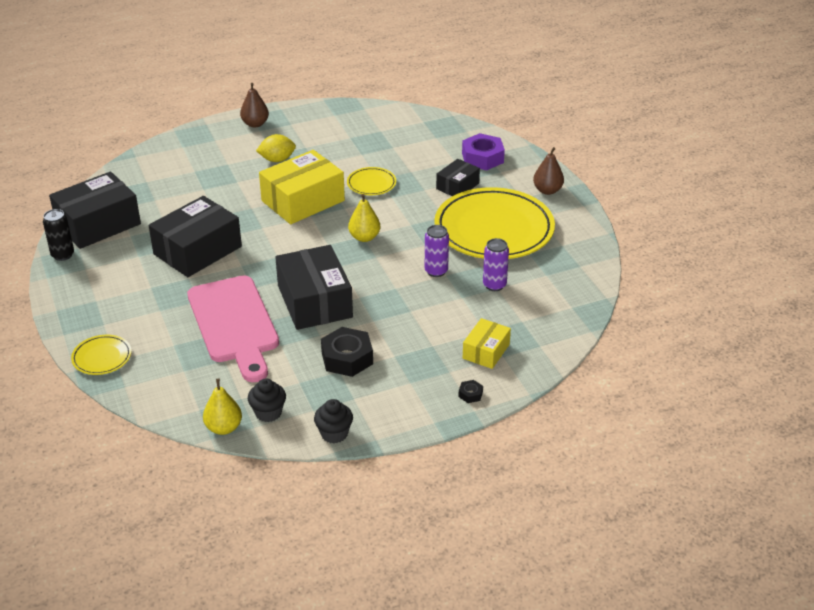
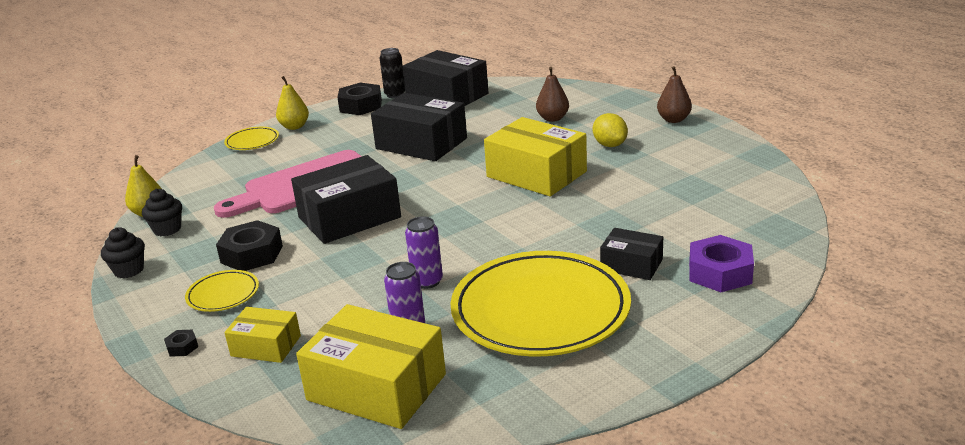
camera: 80 degrees right, 10 degrees down
(71, 279) = (360, 106): none -> black nut
(364, 237) = (480, 222): yellow pear -> yellow pear (294, 126)
(371, 184) = (597, 206): yellow plate -> yellow plate (223, 294)
(547, 190) = (671, 343): brown pear -> brown pear (552, 118)
(551, 304) = (376, 387): none -> yellow box

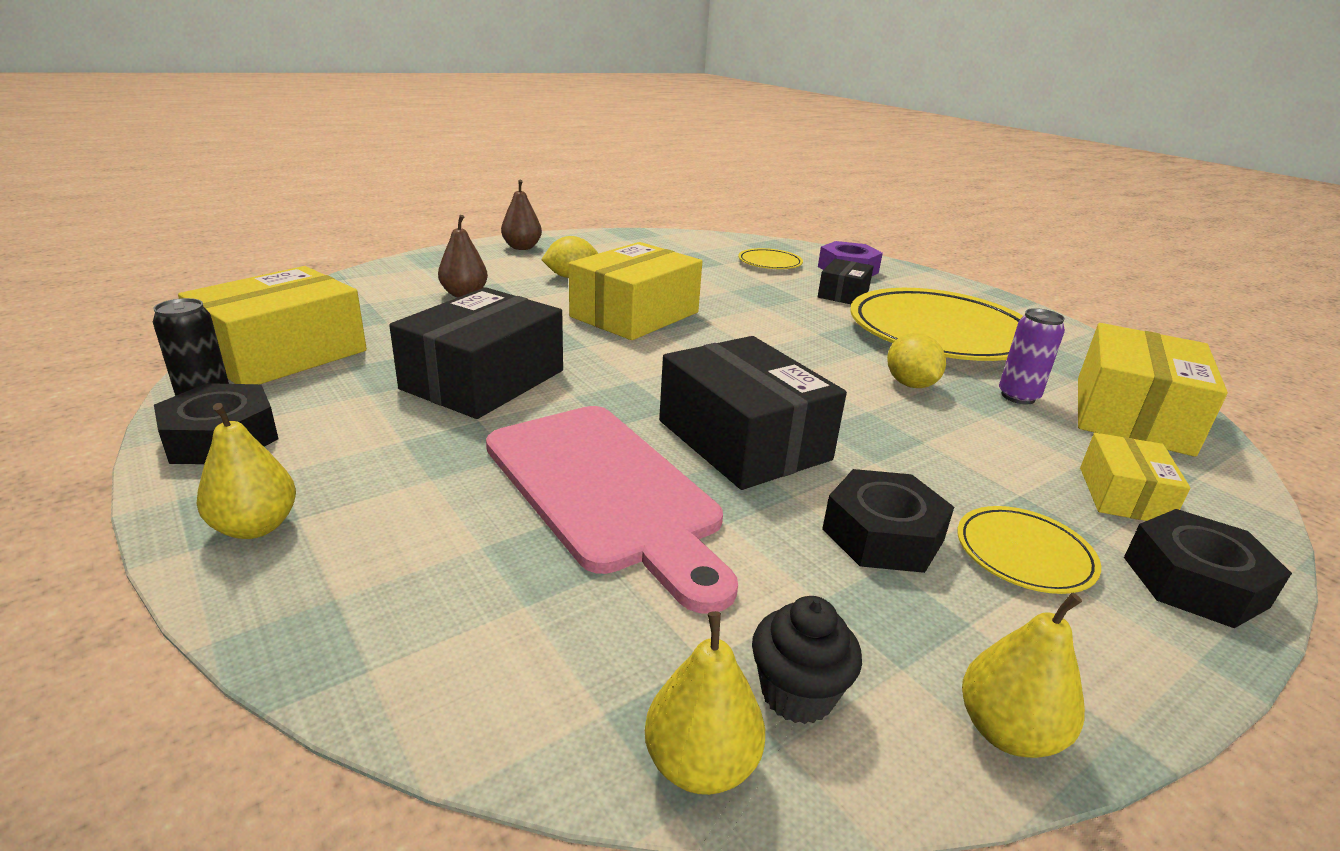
camera: 95 degrees left, 0 degrees up
(129, 270) = (1007, 732): black cupcake -> yellow pear
(182, 347) = (1194, 581): black nut -> black nut, size x2.22
(252, 141) = (296, 596): yellow plate -> yellow plate (769, 263)
(427, 281) = (910, 384): purple can -> yellow lemon
(447, 96) = (283, 354): black box -> yellow box

